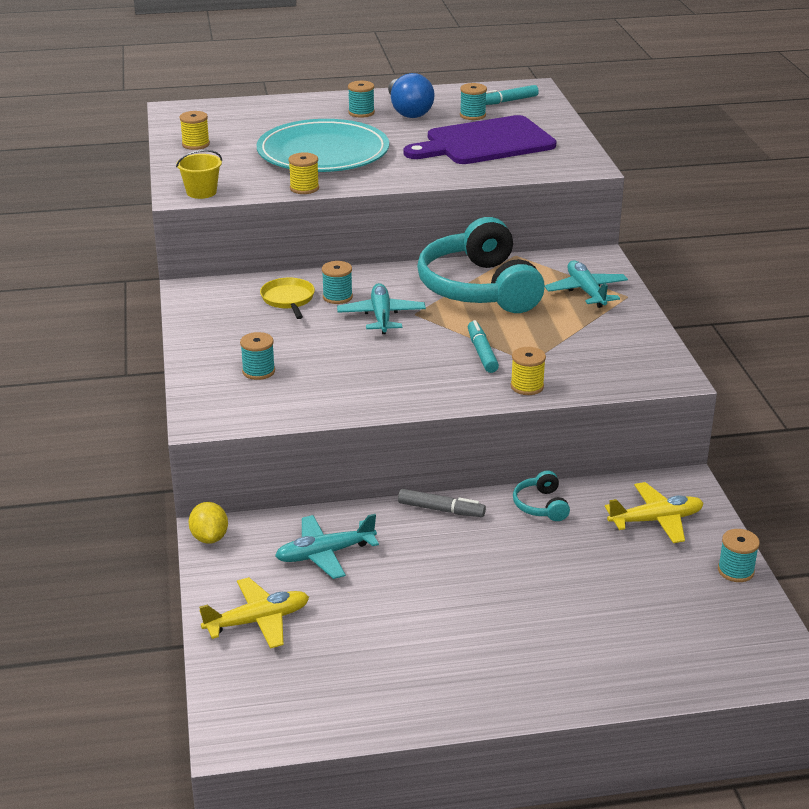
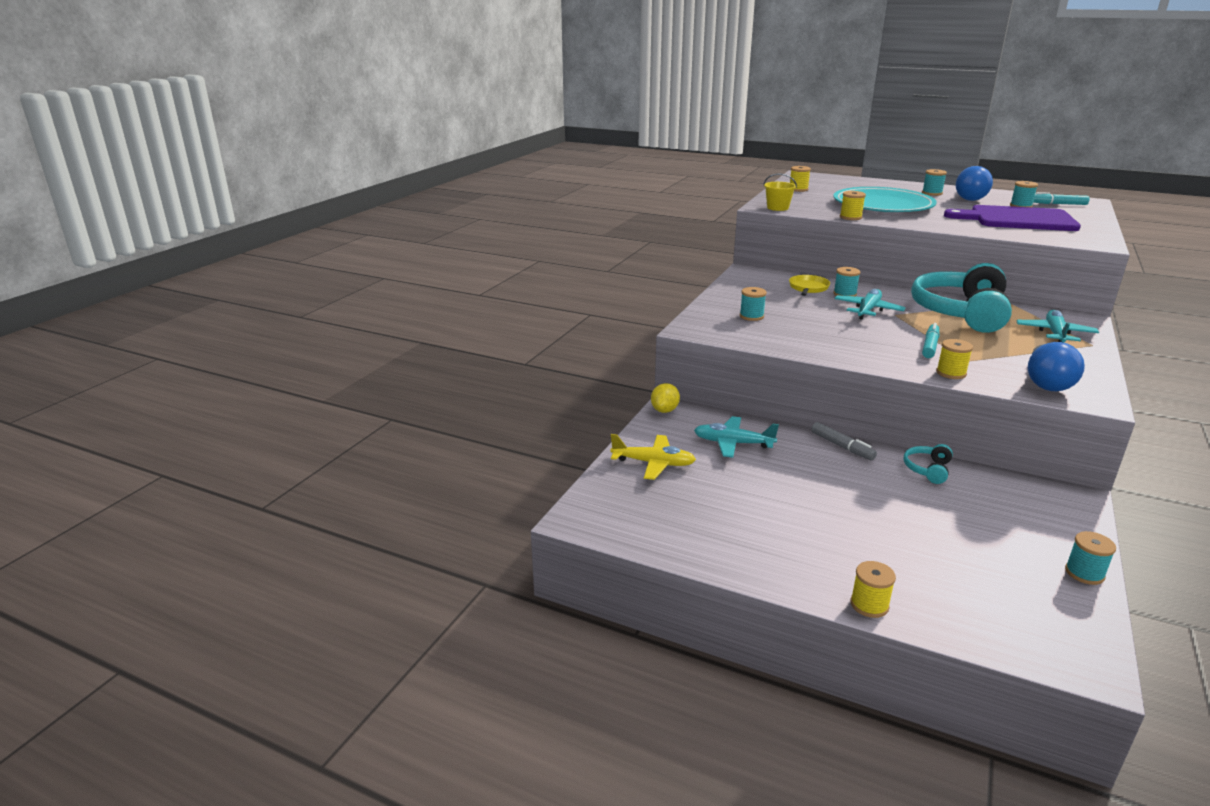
camera: 35 degrees right, 5 degrees down
(590, 694) = (869, 605): none -> yellow spool
(618, 366) = (1046, 381): none -> blue light bulb
(656, 520) = (1028, 512): yellow plane -> none

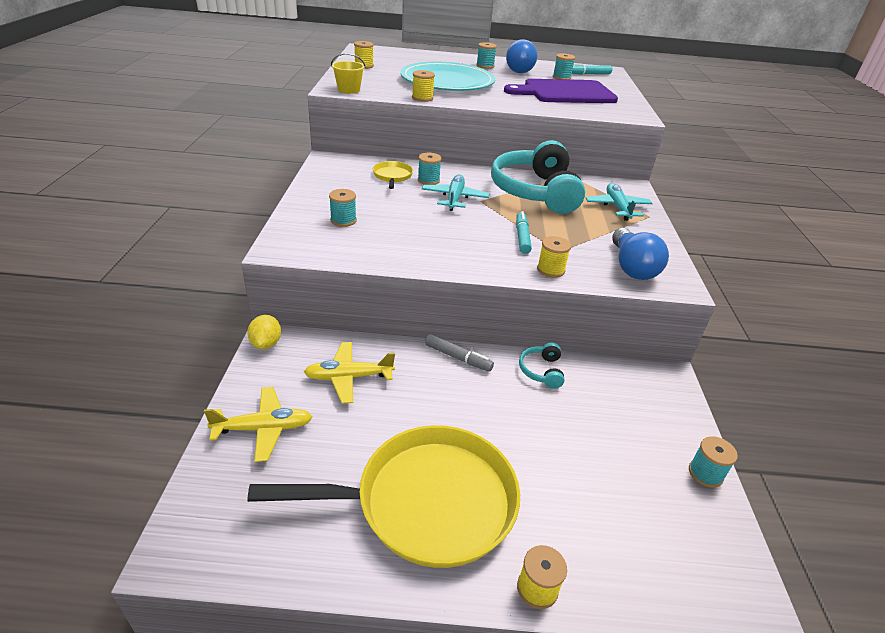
camera: 25 degrees left, 10 degrees up
(733, 443) = (348, 377): turquoise plane -> yellow plane
(783, 533) = (427, 502): none -> yellow pan

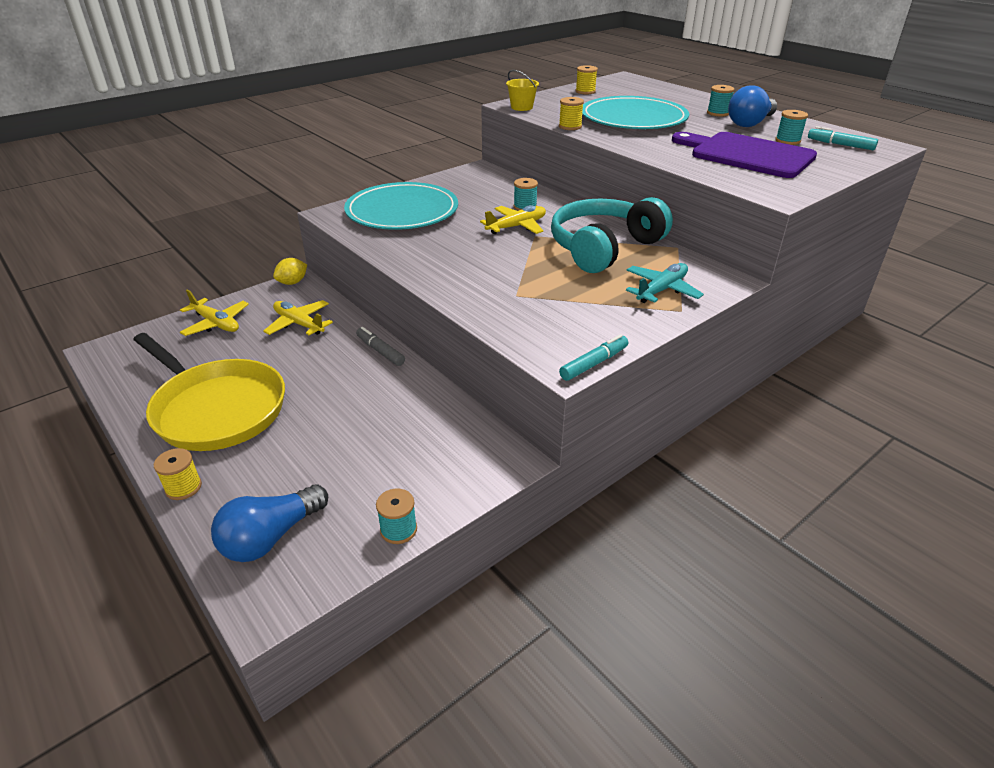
camera: 50 degrees right, 0 degrees up
(343, 220) = (402, 211): turquoise spool -> turquoise plate
(392, 176) = (502, 195): yellow pan -> none
(454, 198) = (516, 226): turquoise plane -> yellow plane
(458, 358) = (380, 351): grey marker -> grey marker turned 150 degrees clockwise
(522, 237) = (508, 273): turquoise marker -> turquoise marker (594, 363)
(541, 371) = (419, 392): turquoise headphones -> none
(550, 270) = (476, 303): yellow spool -> none
(631, 267) = (553, 335): blue light bulb -> blue light bulb (271, 537)

